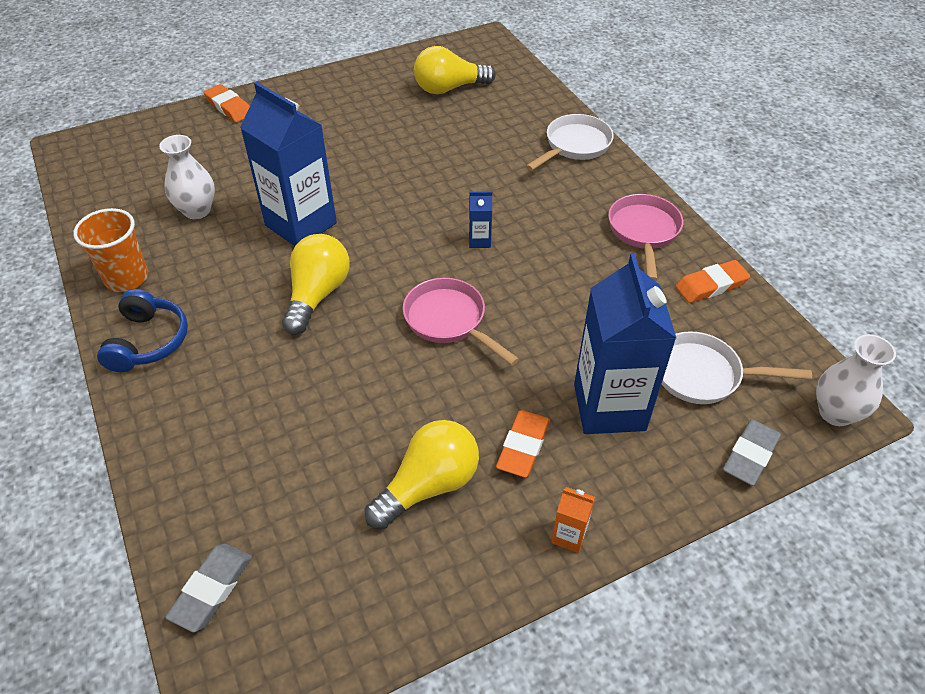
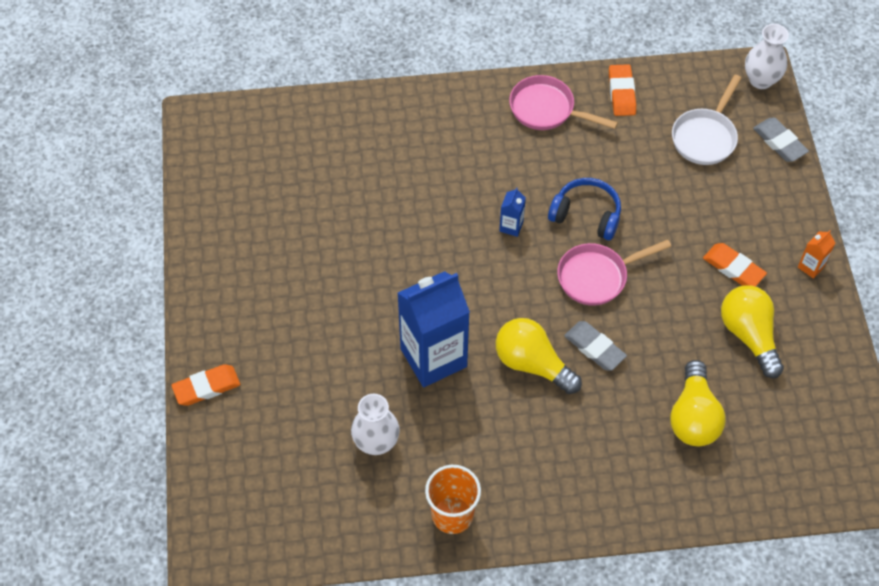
camera: 70 degrees left, 10 degrees up
(148, 341) = (542, 504): blue headphones -> blue headphones (586, 215)
(212, 589) = (795, 487): grey eraser -> grey eraser (594, 348)
(449, 88) = (272, 180): yellow light bulb -> yellow light bulb (693, 417)
(574, 146) = (413, 112): white pan -> none
(609, 407) = (715, 204): blue carton -> none

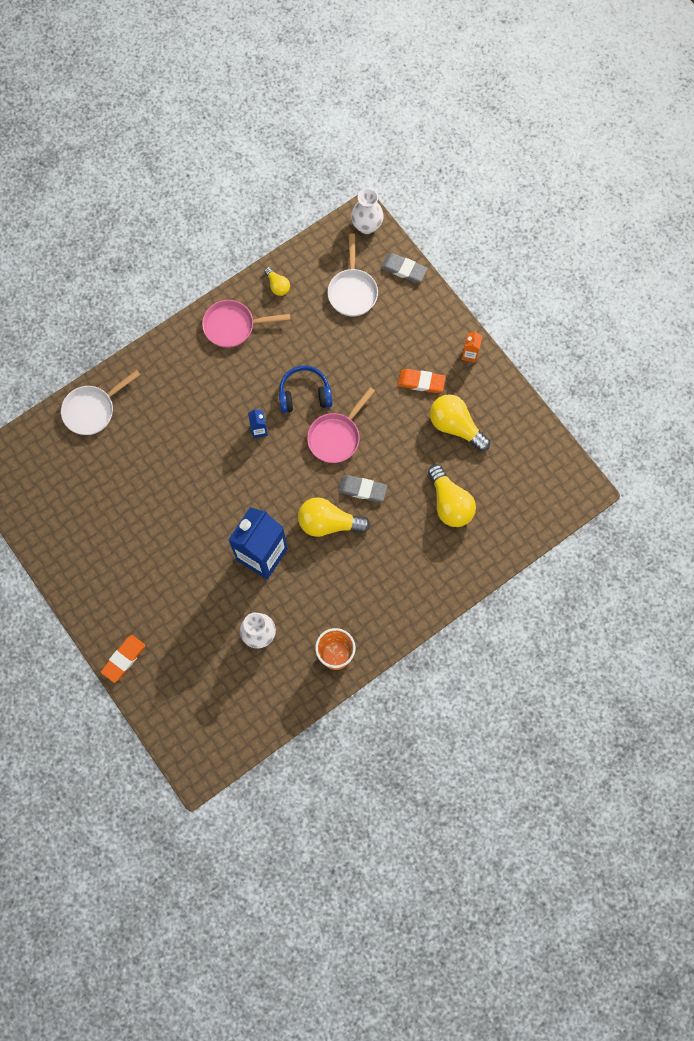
camera: 30 degrees left, 15 degrees up
(340, 119) = (93, 410): none -> white pan
(621, 93) = (277, 286): orange eraser -> yellow light bulb

